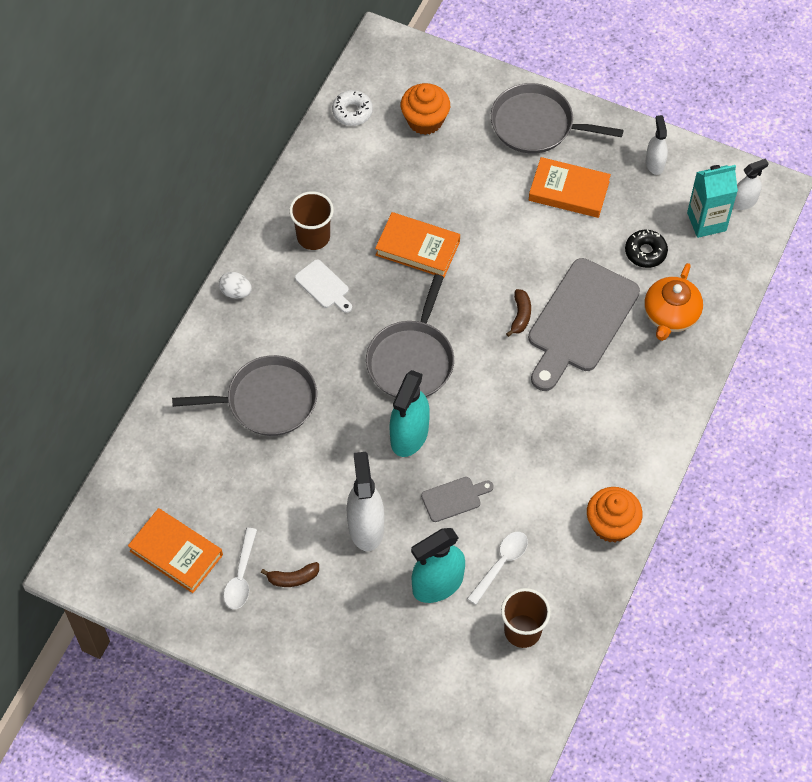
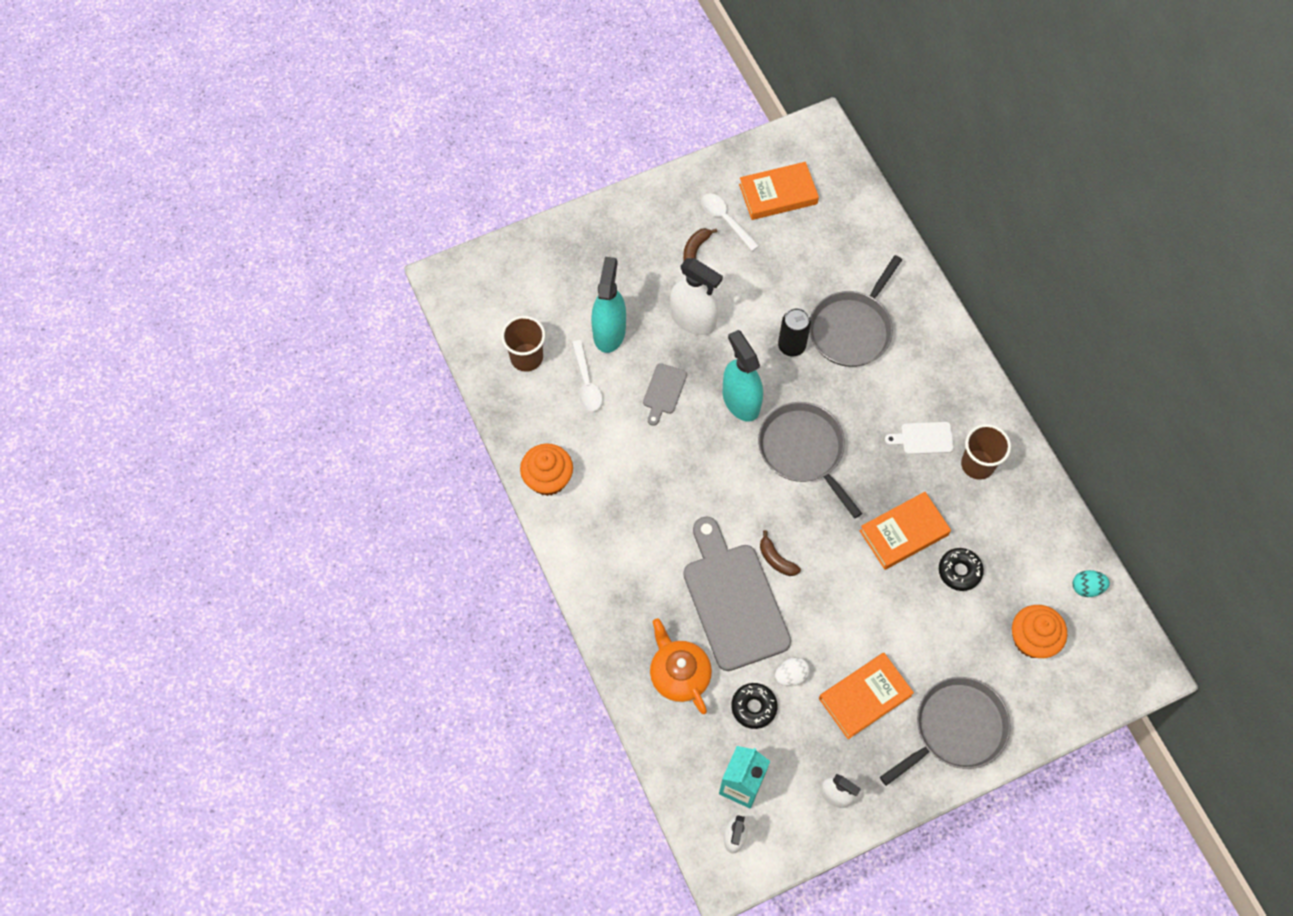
camera: 130 degrees right, 5 degrees up
(236, 292) = (968, 374): white egg -> white egg (791, 675)
(323, 434) = (791, 346): none -> black can
(352, 112) = (1086, 587): white donut -> turquoise egg
(415, 194) = (959, 571): none -> black donut

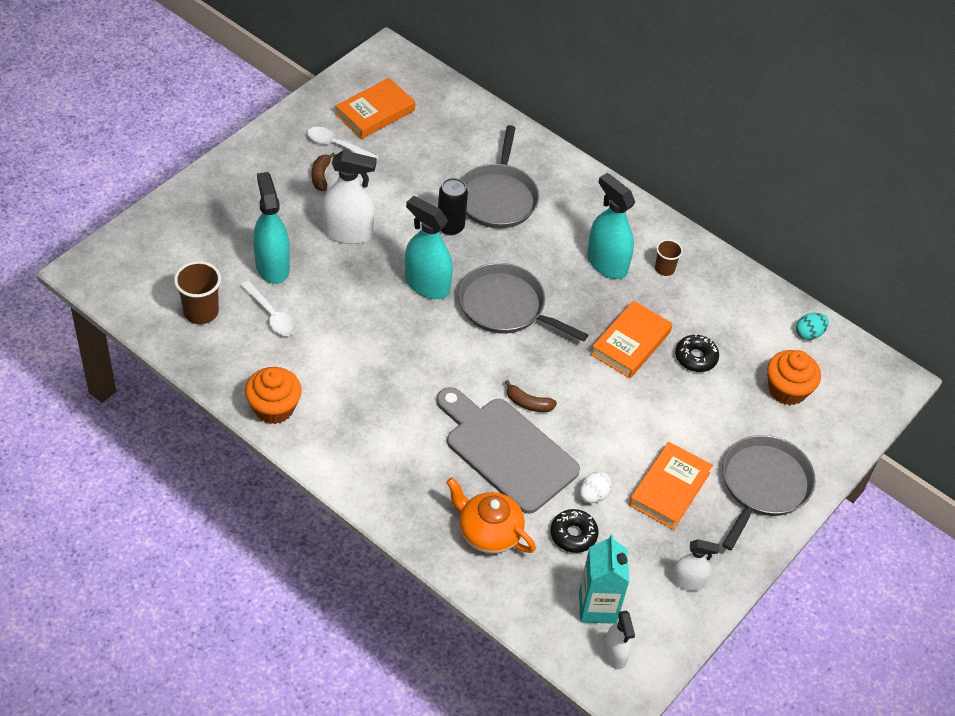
camera: 30 degrees left, 15 degrees down
(663, 391) = (350, 299): grey cutting board -> none
(923, 438) = (606, 263): white cutting board -> turquoise spray bottle
(977, 464) = (664, 269): brown cup -> brown cup, size x0.61

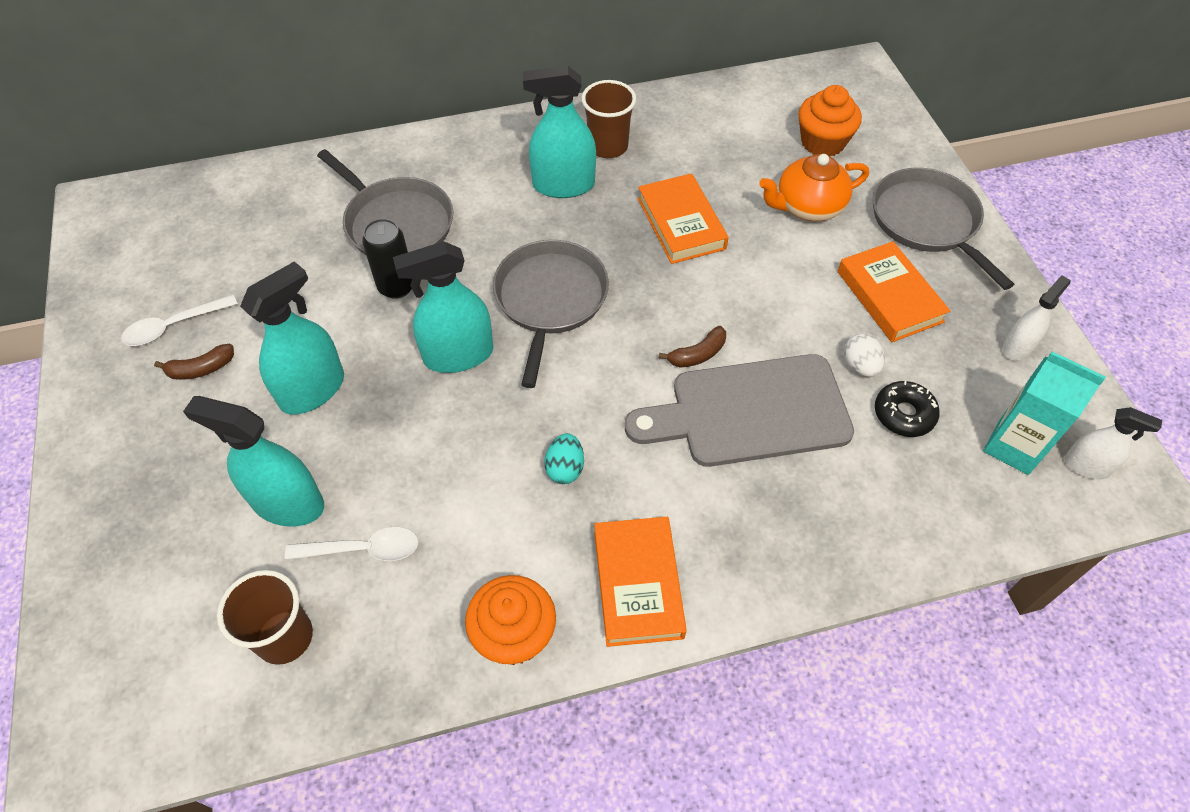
camera: 50 degrees left, 5 degrees up
(321, 176) = (201, 369): brown banana -> brown banana turned 60 degrees counterclockwise
(348, 233) = (312, 390): white spray bottle -> turquoise spray bottle
(375, 112) = (166, 263): orange book -> orange book (638, 584)
(488, 532) = (856, 496): orange teapot -> orange teapot (808, 207)
(506, 307) = (550, 300): grey pan -> grey pan turned 120 degrees clockwise
(664, 269) = (608, 146): brown cup -> brown cup, size x1.64
(695, 357) = (736, 185): black donut -> none
(809, 334) = (767, 92): turquoise egg -> turquoise egg (565, 468)

